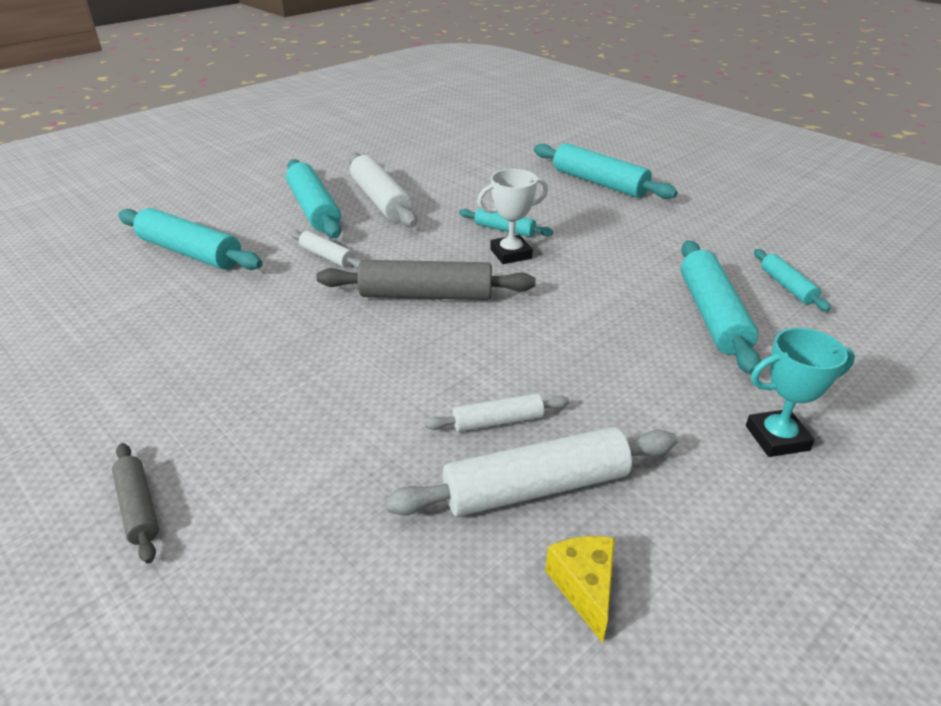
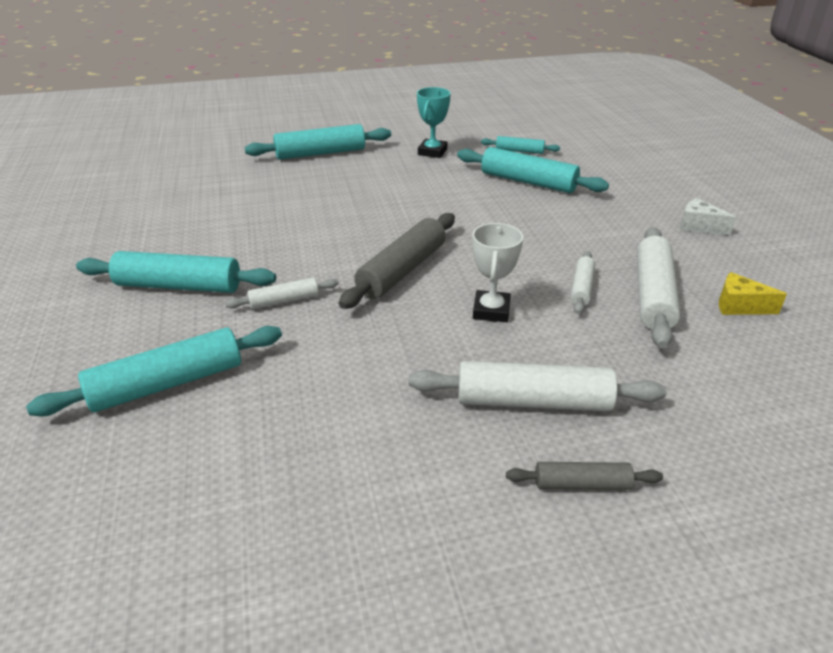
camera: 60 degrees left, 0 degrees up
(381, 200) = (214, 247): white rolling pin -> white rolling pin (533, 401)
(504, 230) = (342, 210): turquoise rolling pin -> none
(511, 254) = (382, 219): white trophy -> white trophy (491, 311)
(777, 438) = (652, 209): turquoise trophy -> turquoise trophy (432, 152)
(785, 499) = (698, 226): none -> white cheese

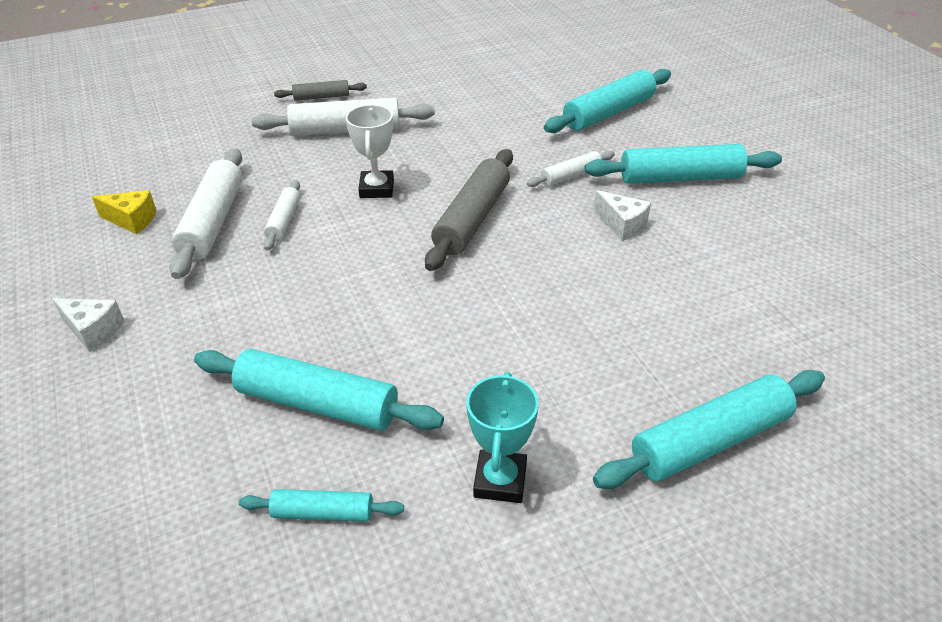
camera: 170 degrees right, 5 degrees up
(274, 251) = (622, 225): none -> white cheese

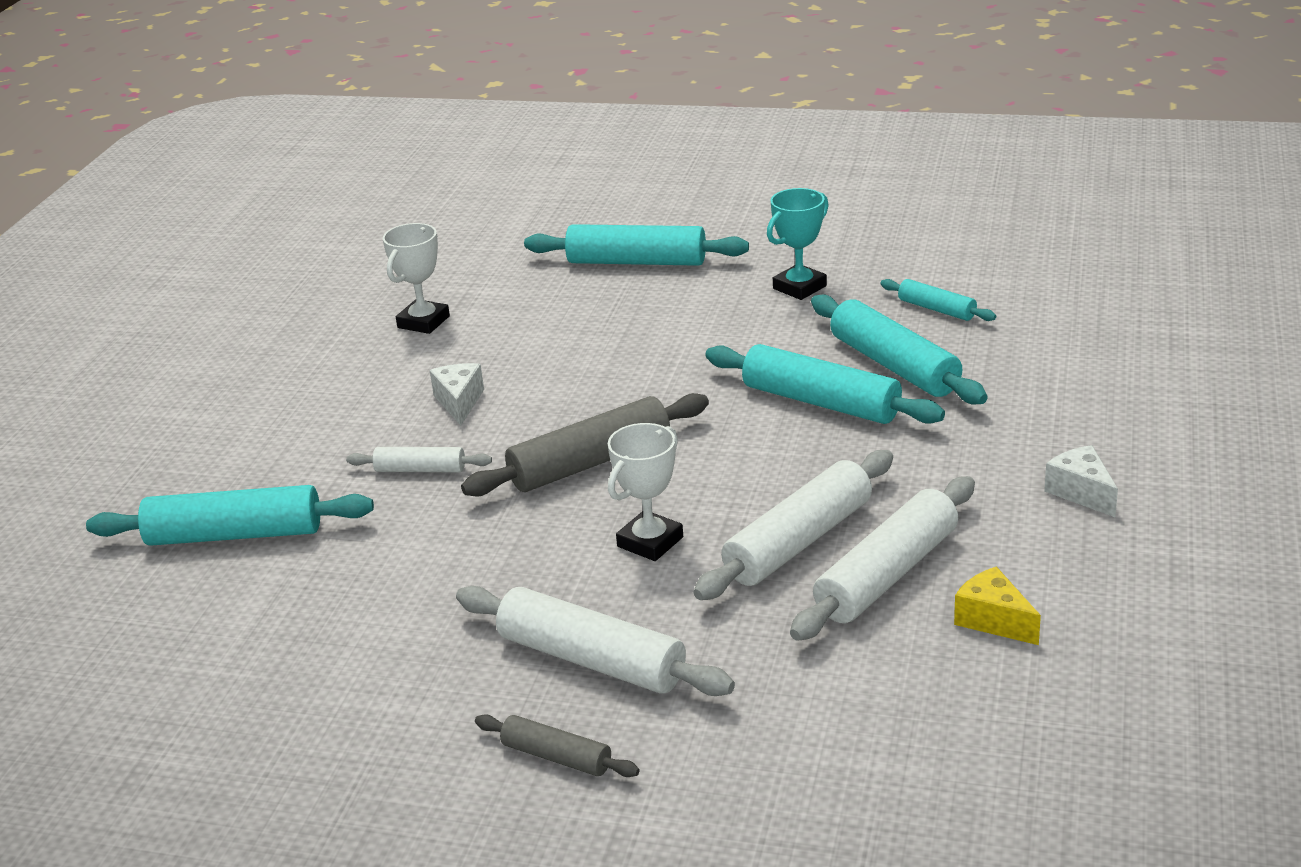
camera: 140 degrees left, 10 degrees down
(284, 221) = (798, 541): white rolling pin -> white rolling pin, size x1.85
(680, 178) = (321, 424): turquoise rolling pin -> turquoise rolling pin (821, 402)
(767, 278) = (423, 322): none -> white trophy

